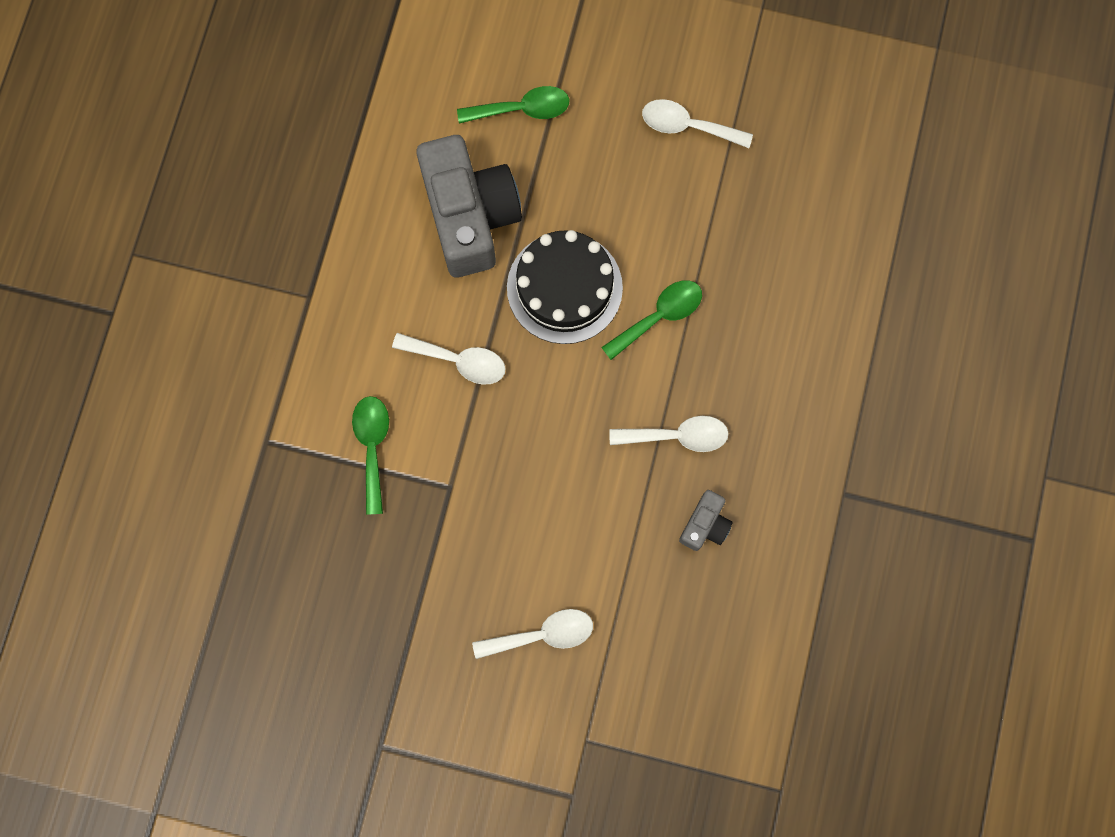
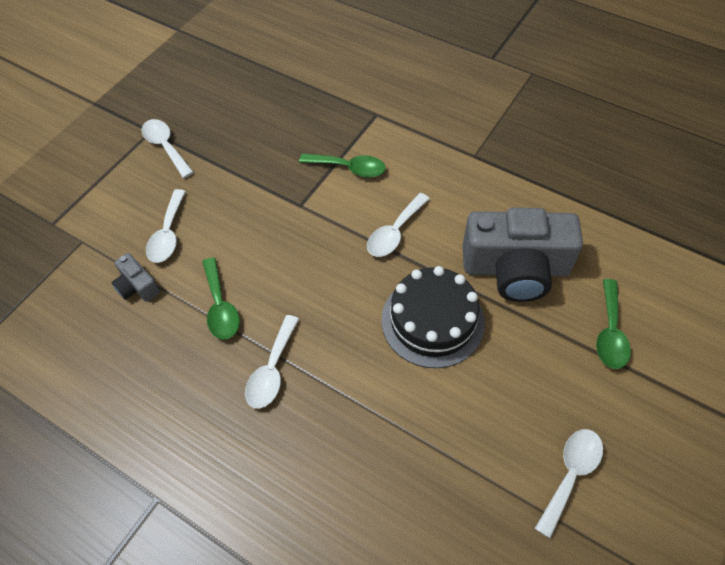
camera: 110 degrees right, 20 degrees down
(402, 709) = (165, 147): none -> white spoon
(659, 316) = (383, 388): green spoon -> green spoon (220, 306)
(705, 524) = (189, 369): grey camera -> grey camera (137, 286)

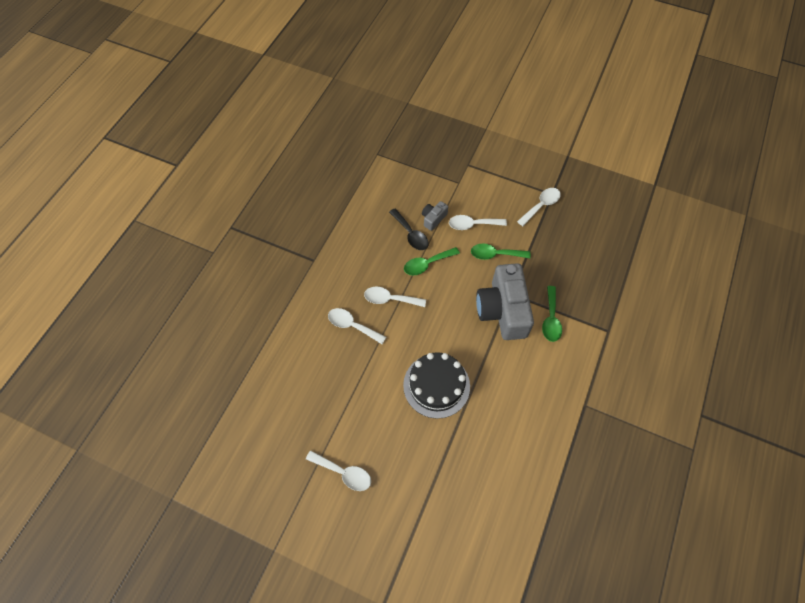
camera: 80 degrees right, 5 degrees up
(156, 324) = (411, 234): none -> black spoon
(395, 232) = (501, 355): white spoon -> white spoon (352, 325)
(515, 269) = (486, 438): grey camera -> grey camera (502, 310)
(610, 332) = (445, 503): green spoon -> green spoon (495, 254)

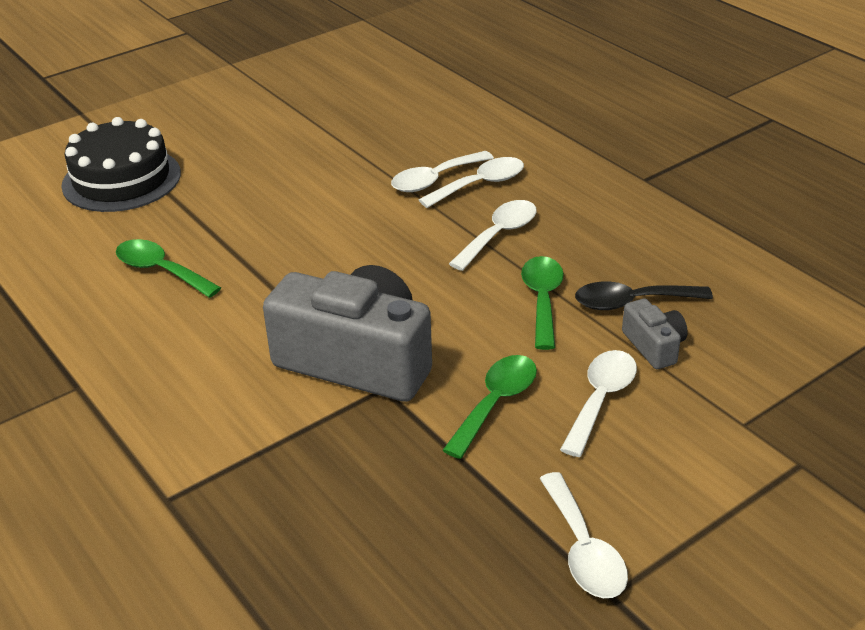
camera: 120 degrees right, 25 degrees down
(344, 473) = (261, 124): white spoon -> white spoon (435, 179)
(436, 385) = (295, 234): black cake -> black cake (121, 179)
(551, 319) = (277, 420): green spoon -> green spoon (161, 270)

